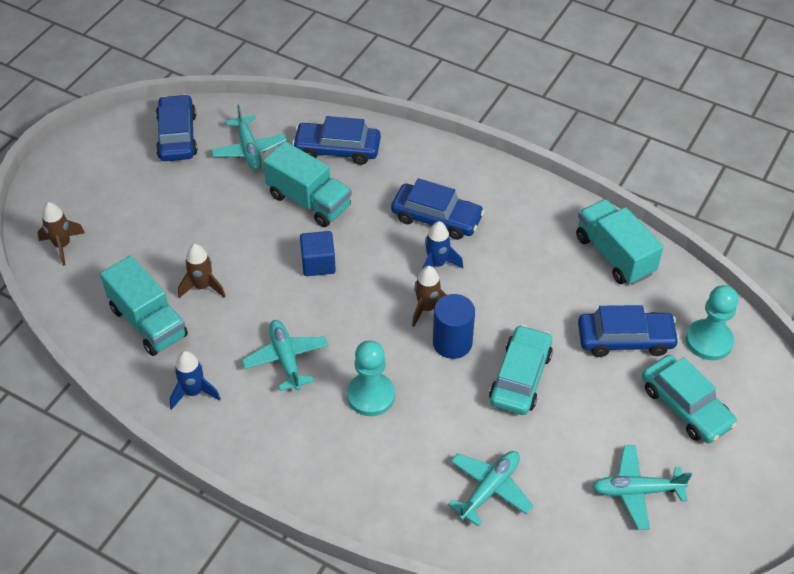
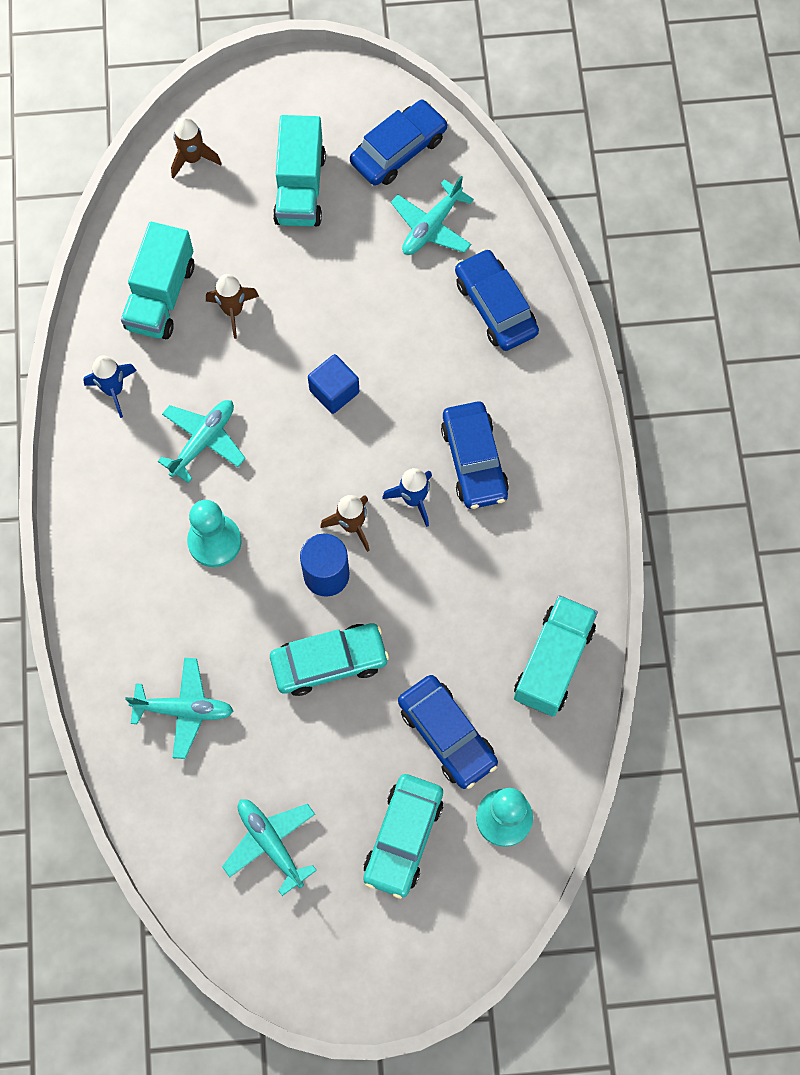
camera: 55 degrees right, 20 degrees up
(309, 201) = (406, 328): turquoise truck -> turquoise truck (300, 188)

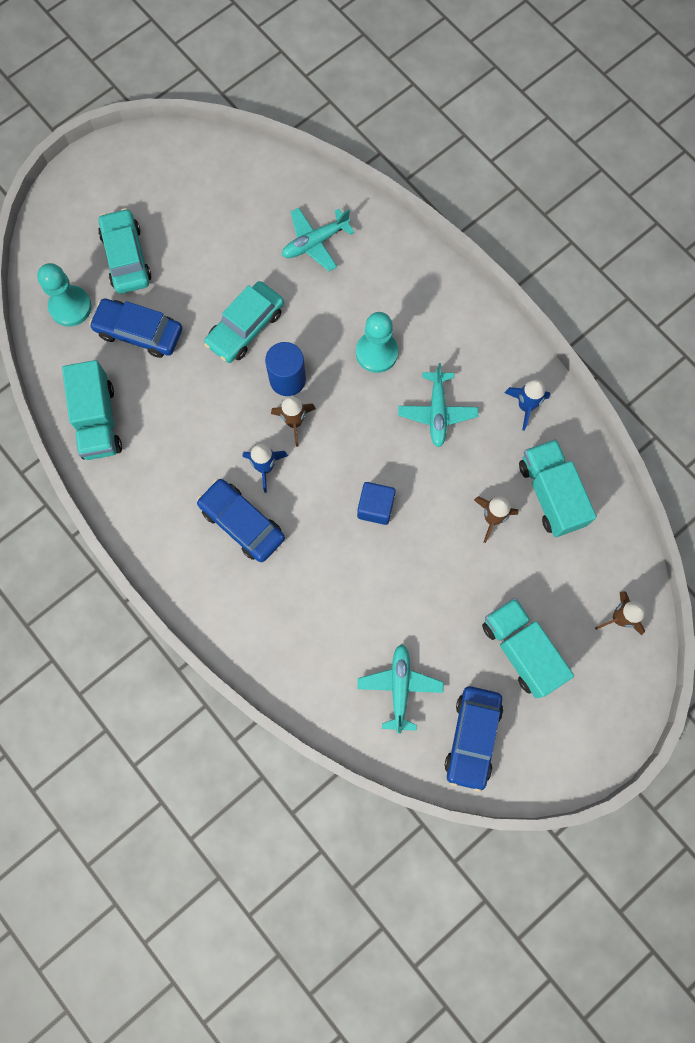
camera: 145 degrees right, 5 degrees up
(270, 843) = (205, 205): turquoise plane -> none
(495, 306) = (306, 653): blue car -> none

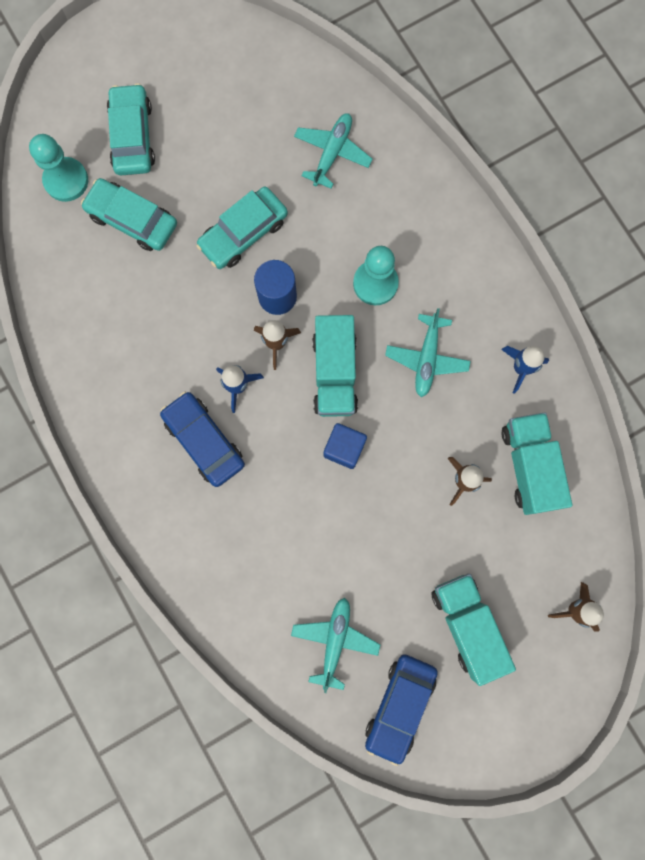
camera: 10 degrees right, 5 degrees up
(98, 421) = (75, 307): turquoise truck -> turquoise truck (334, 373)
(139, 332) = (132, 219): blue car -> turquoise car
(315, 242) = (332, 153): turquoise plane -> turquoise plane turned 135 degrees clockwise

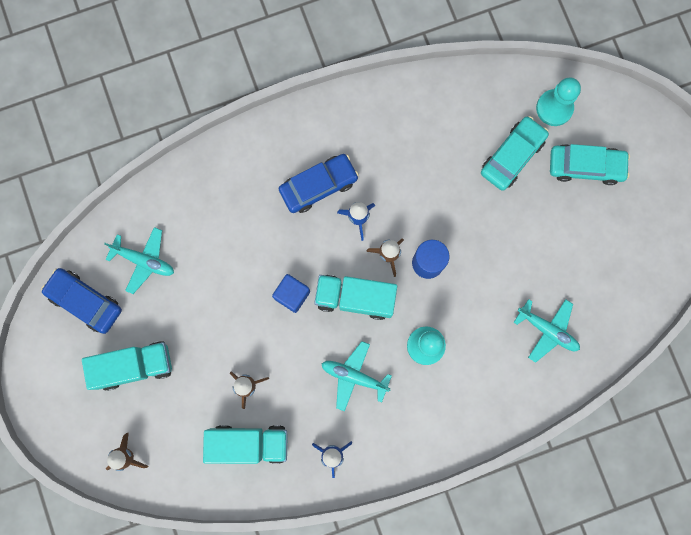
camera: 100 degrees right, 0 degrees up
(243, 233) = (487, 244): turquoise car -> none

